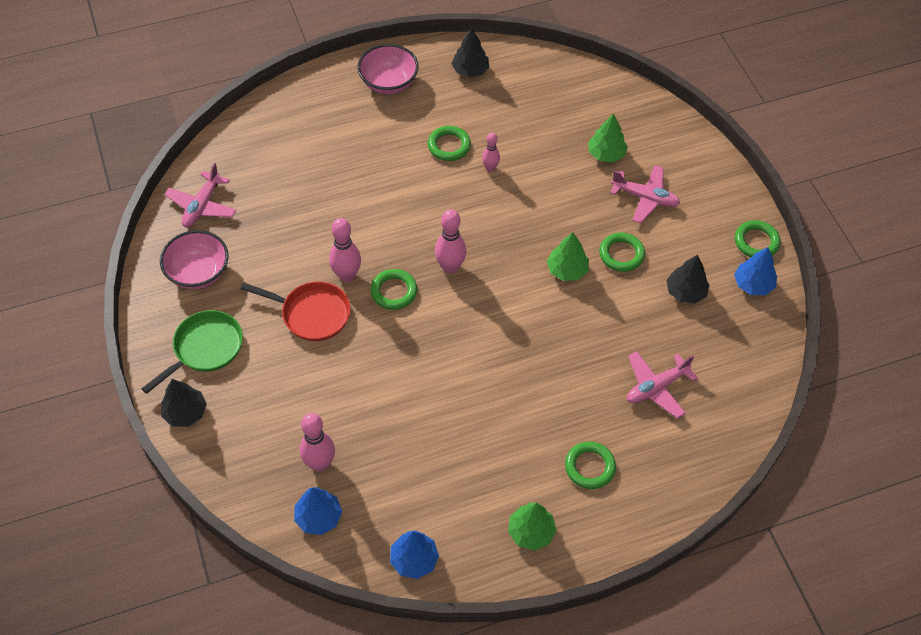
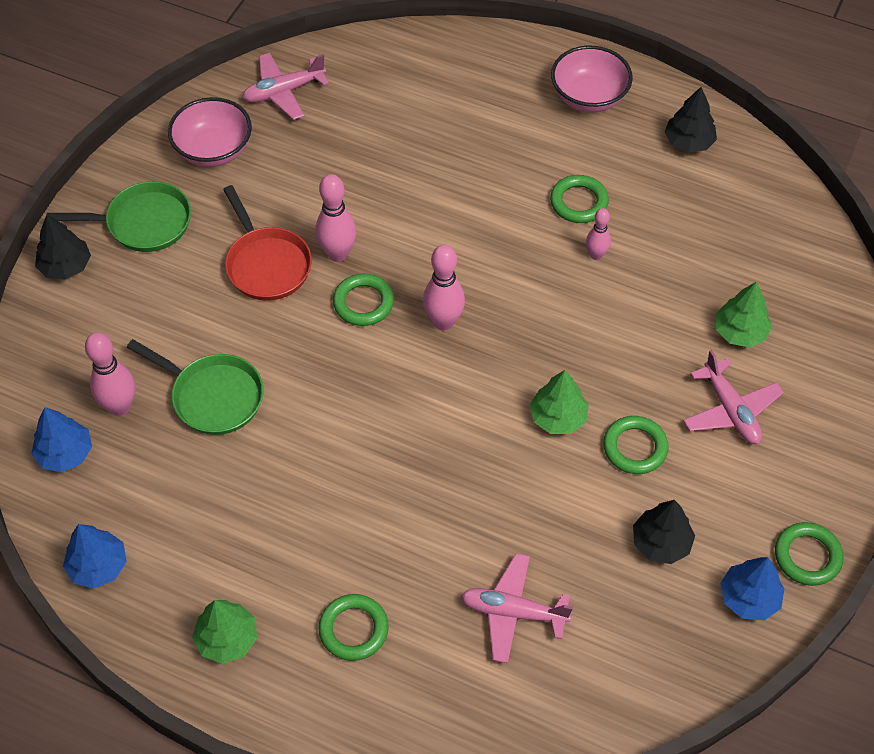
camera: 45 degrees right, 0 degrees up
(368, 412) = (213, 396): none -> green pan

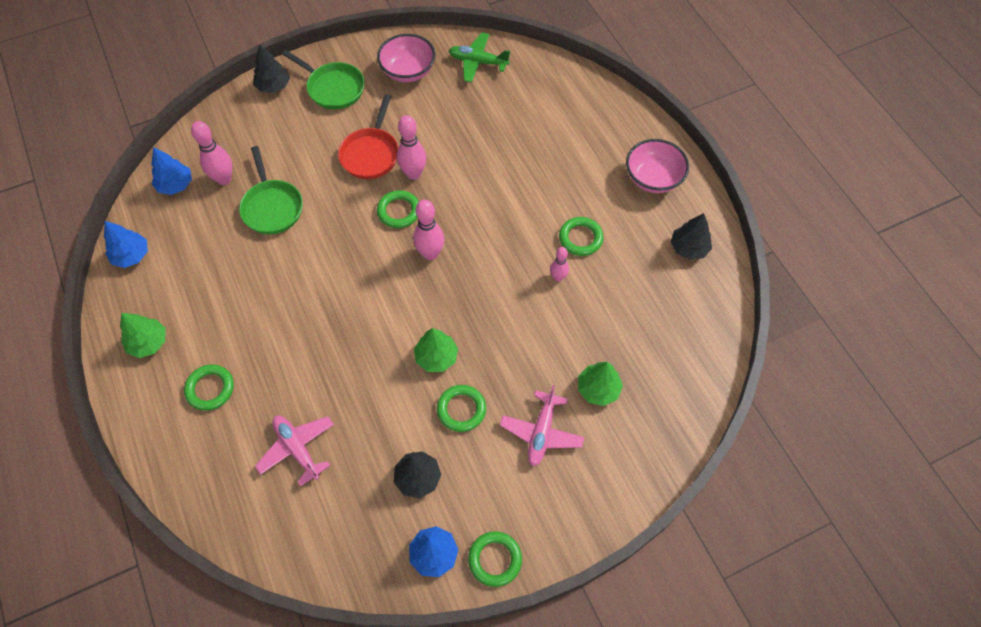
camera: 40 degrees right, 5 degrees up
(284, 92) = (478, 62): pink plane -> green plane

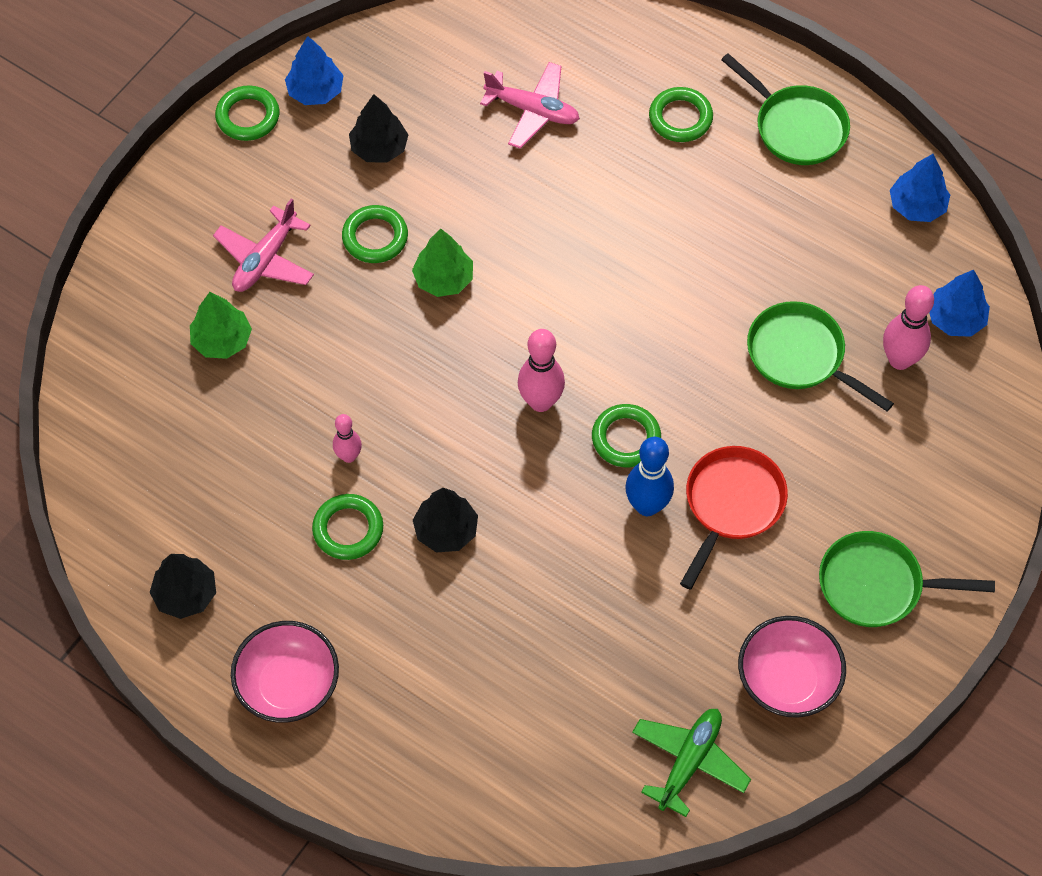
camera: 150 degrees right, 0 degrees up
(148, 342) = (796, 127): green tree -> green pan
(273, 86) = (968, 540): black tree -> black tree (446, 530)
(371, 154) = (731, 504): red pan -> red pan turned 45 degrees clockwise
(413, 174) = (647, 505): pink bowling pin -> blue bowling pin
(478, 62) = (689, 762): green plane -> green plane turned 45 degrees counterclockwise
(541, 432) = (265, 259): pink plane -> pink plane turned 135 degrees counterclockwise

